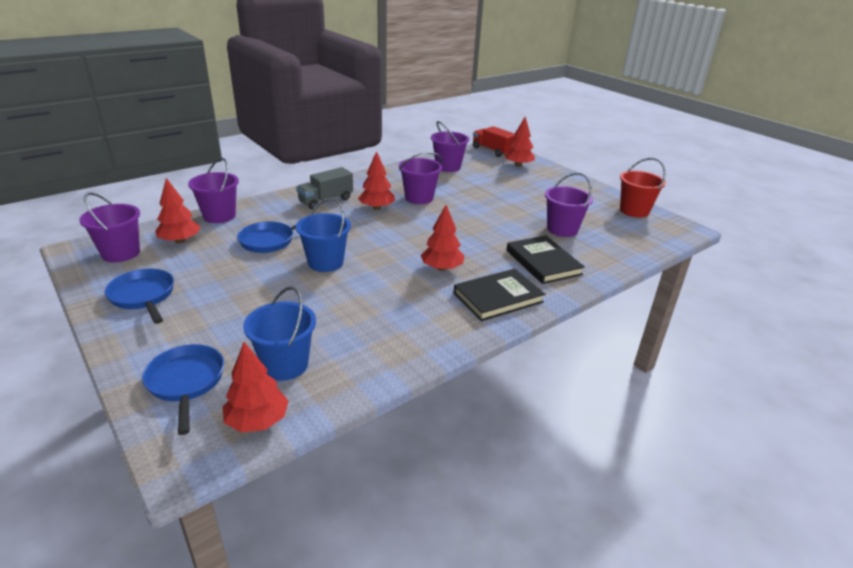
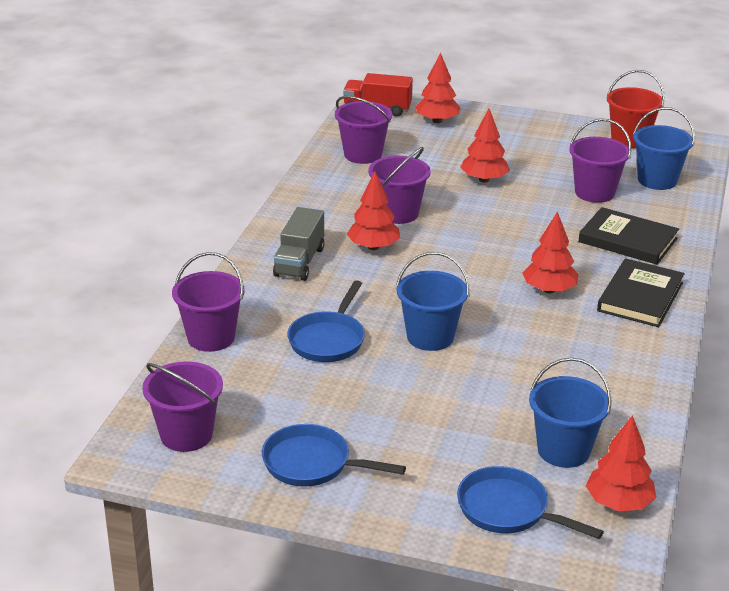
camera: 35 degrees left, 0 degrees up
(180, 241) = (226, 388): red tree -> red tree (484, 179)
(620, 238) = (657, 180): none -> blue bucket

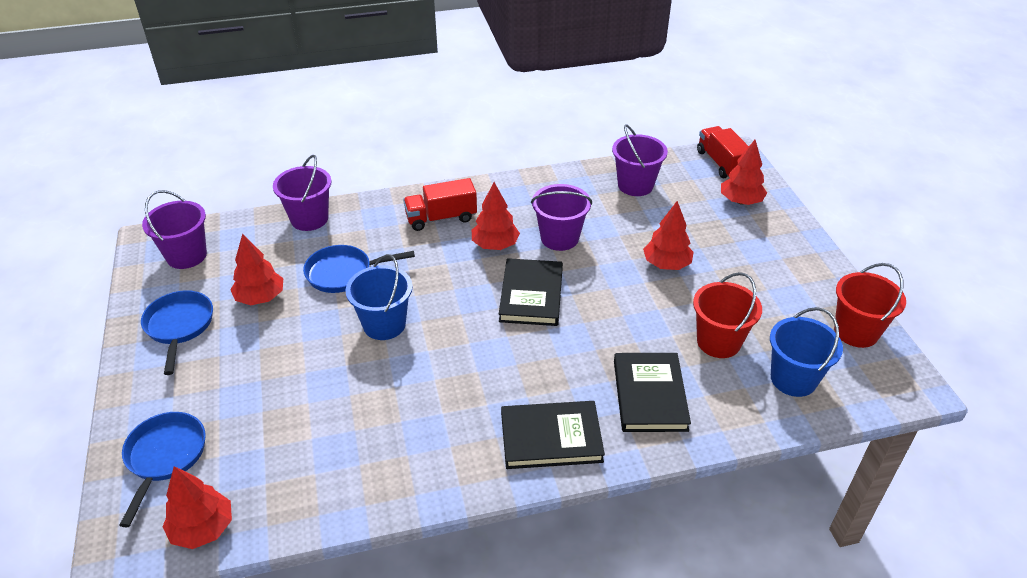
camera: 60 degrees right, 10 degrees up
(299, 262) = (441, 218): grey truck -> red truck
(462, 251) = (531, 295): none -> black book
(549, 290) = (512, 370): red tree -> red tree (260, 298)
(563, 450) = (264, 464): blue bucket -> none
(594, 192) = (718, 342): purple bucket -> red bucket

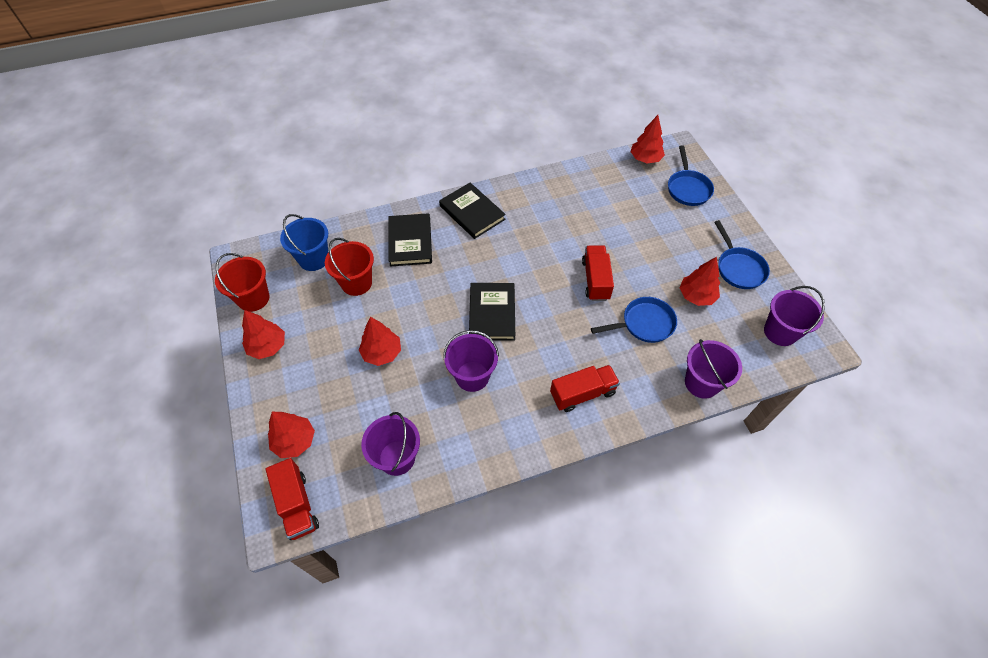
camera: 175 degrees right, 15 degrees up
(384, 324) = (595, 280): blue bucket -> red truck
(495, 245) = (528, 363): red tree -> red tree (268, 346)
(551, 437) = (472, 213): black book -> black book turned 60 degrees clockwise

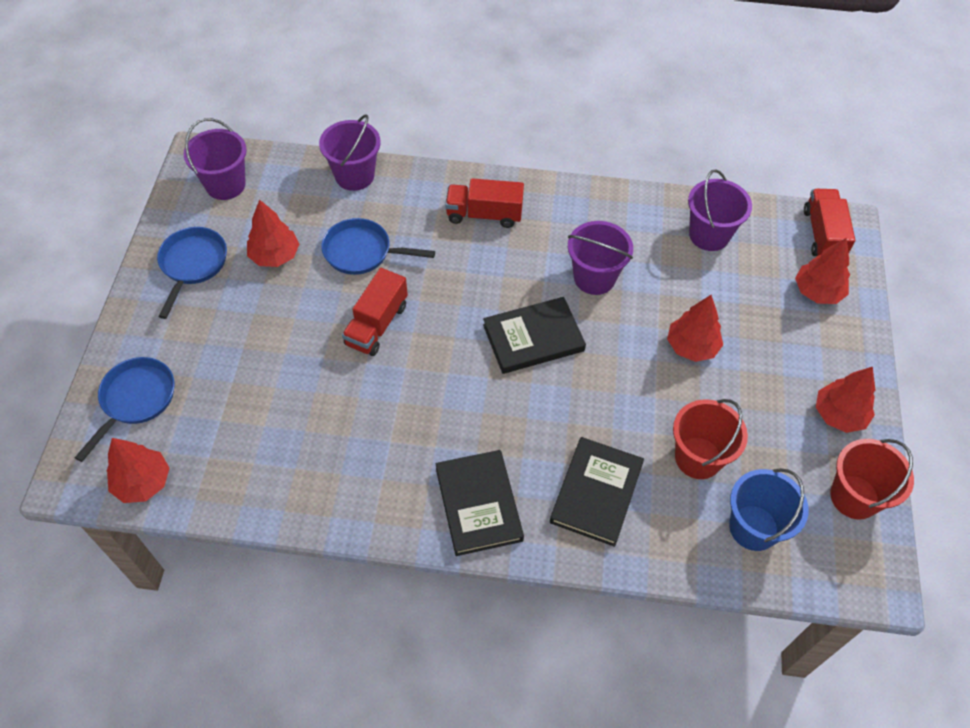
camera: 155 degrees left, 0 degrees up
(492, 313) = (533, 338): black book -> black book turned 45 degrees clockwise

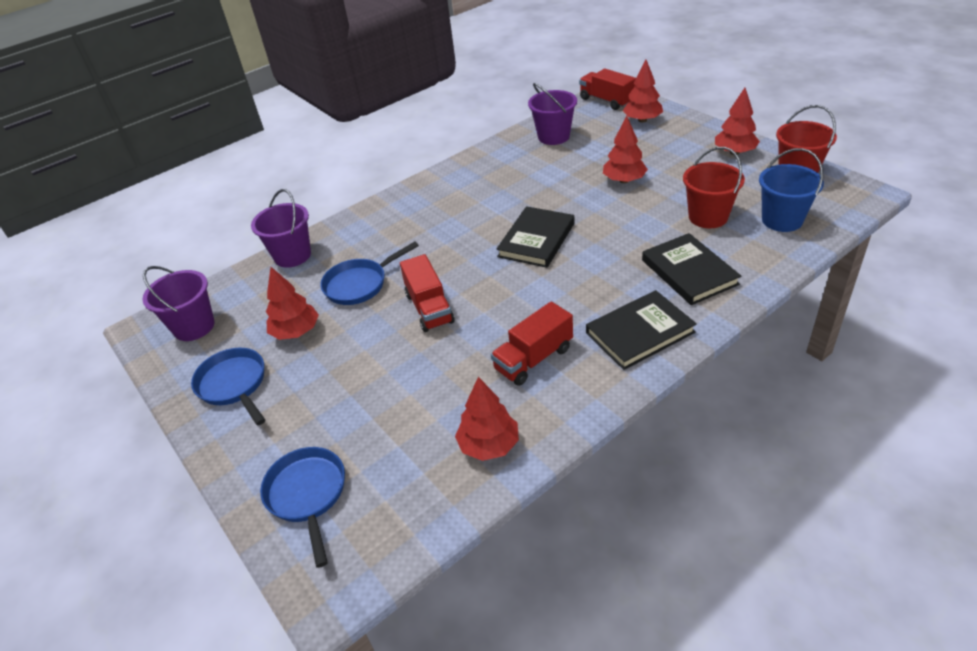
camera: 40 degrees left, 15 degrees down
(143, 482) = (394, 535): red tree -> red tree (489, 445)
(479, 504) = (639, 332): black book -> black book turned 60 degrees counterclockwise
(484, 214) = (413, 213): red truck -> red truck (533, 359)
(594, 278) = (525, 192): purple bucket -> none

